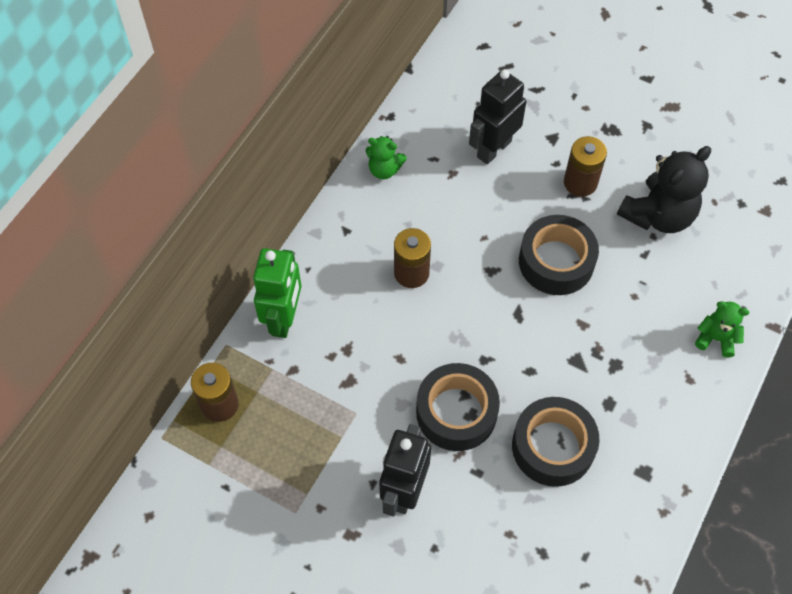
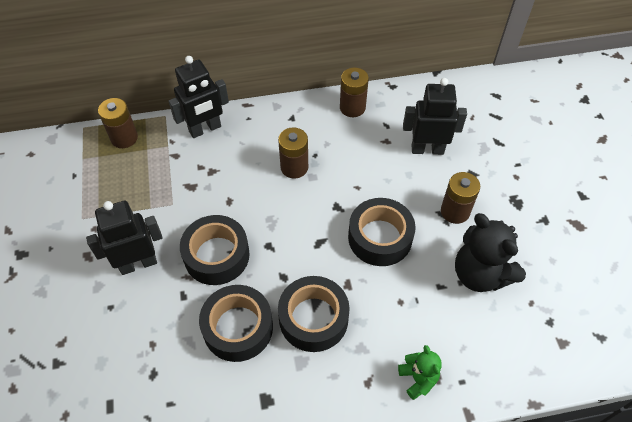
camera: 50 degrees right, 5 degrees down
(284, 318) = (205, 129): green robot -> black robot
(384, 169) = (352, 107): green teddy bear -> brown battery
(594, 377) = (313, 318): none -> black tape
(658, 215) = (480, 274): black teddy bear -> black teddy bear turned 45 degrees clockwise

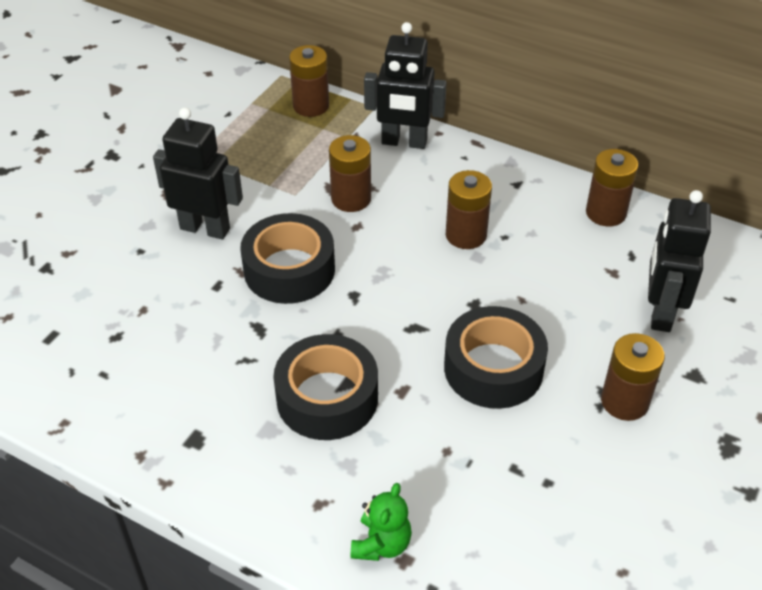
camera: 40 degrees right, 10 degrees down
(209, 186) = (351, 199): none -> brown battery
(238, 327) = (239, 351): black tape -> none
(427, 149) = (660, 312): black robot -> black robot turned 120 degrees counterclockwise
(480, 274) = (584, 491): black teddy bear -> none

